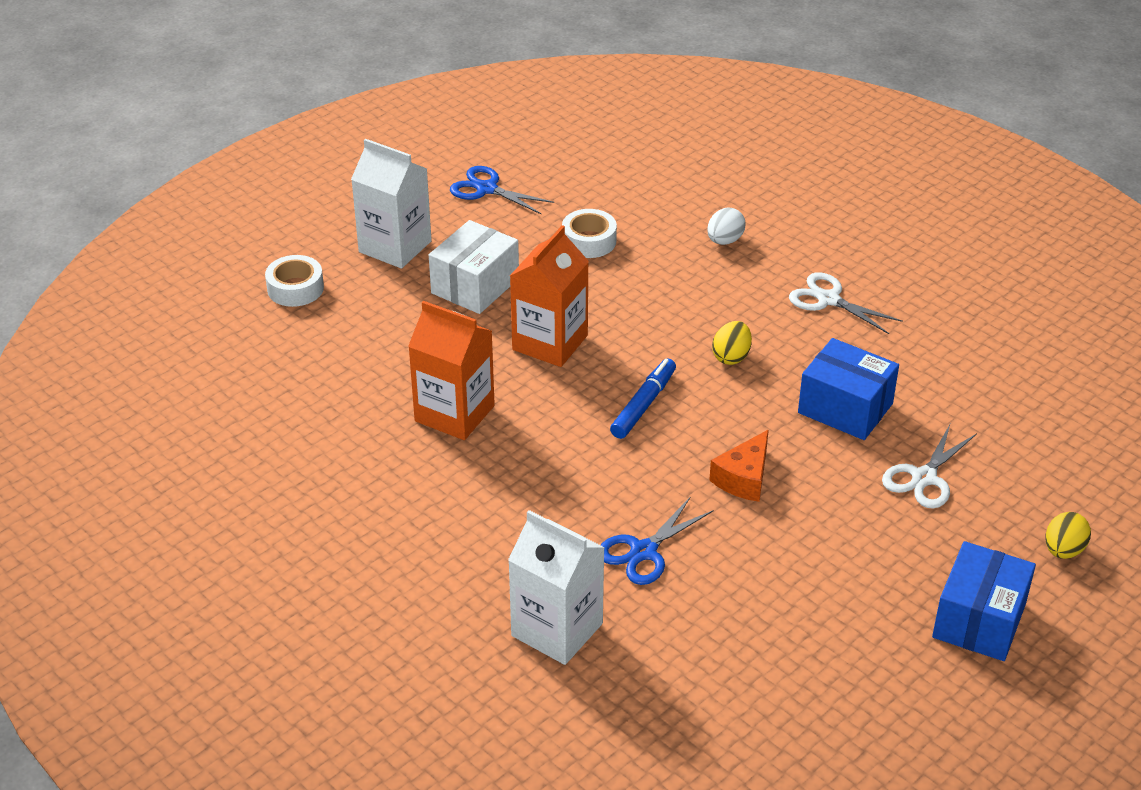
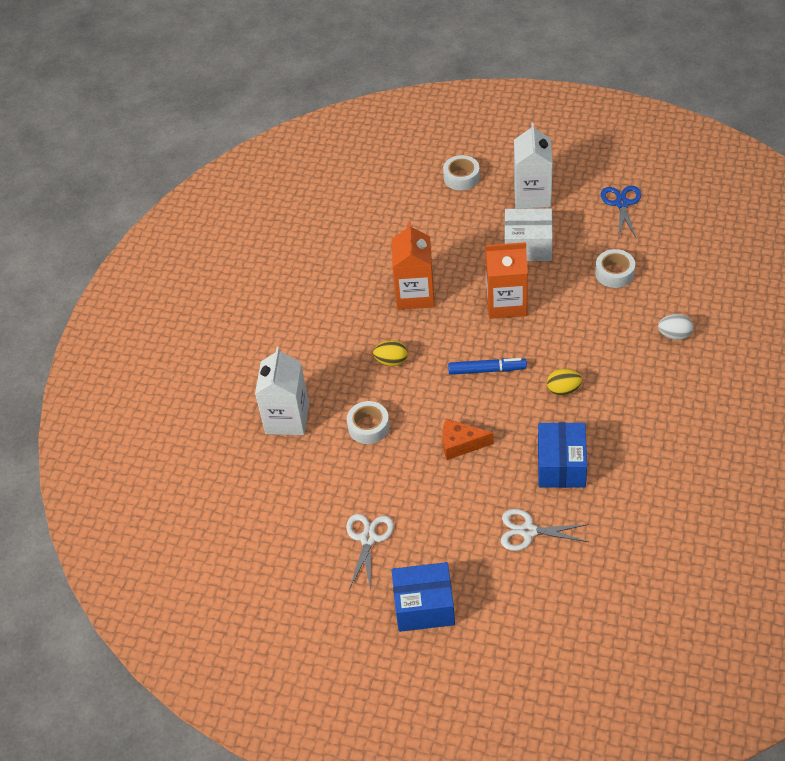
camera: 65 degrees right, 10 degrees up
(643, 551) = (368, 427): blue scissors -> white tape
(828, 299) = (661, 412): white scissors -> white scissors (368, 538)
(1063, 550) = (516, 628): yellow egg -> yellow egg (391, 361)

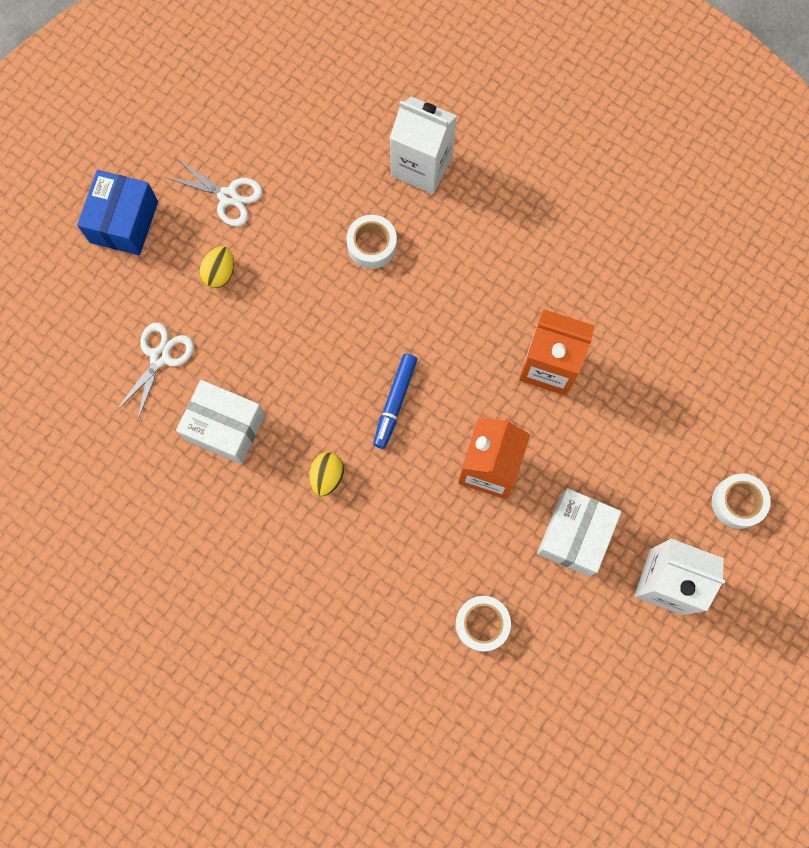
camera: 105 degrees right, 25 degrees up
(391, 361) = (455, 302): yellow egg -> yellow egg (220, 273)
(460, 444) = (303, 332): orange cheese -> none
(561, 465) = (225, 427): blue box -> white box
(622, 203) = (603, 695): blue scissors -> none
(674, 335) = (350, 648): white egg -> none

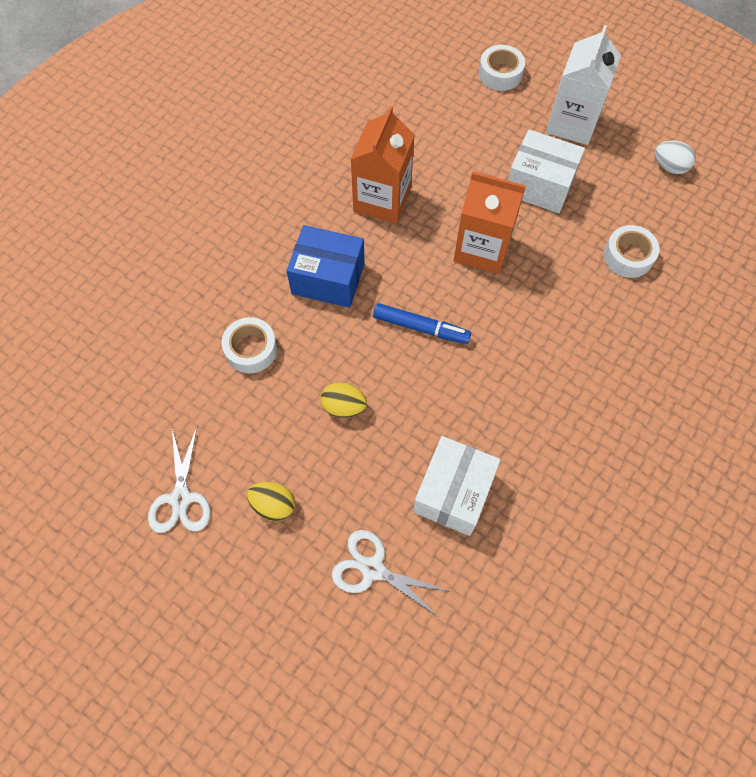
camera: 90 degrees left, 10 degrees down
(124, 222) = (200, 623): blue box -> blue box (328, 278)
(228, 197) = (180, 499): white scissors -> white scissors turned 150 degrees clockwise
(327, 476) = (500, 389): yellow egg -> yellow egg (344, 407)
(421, 165) = (166, 303): white carton -> none
(606, 690) = (669, 167): none -> white egg

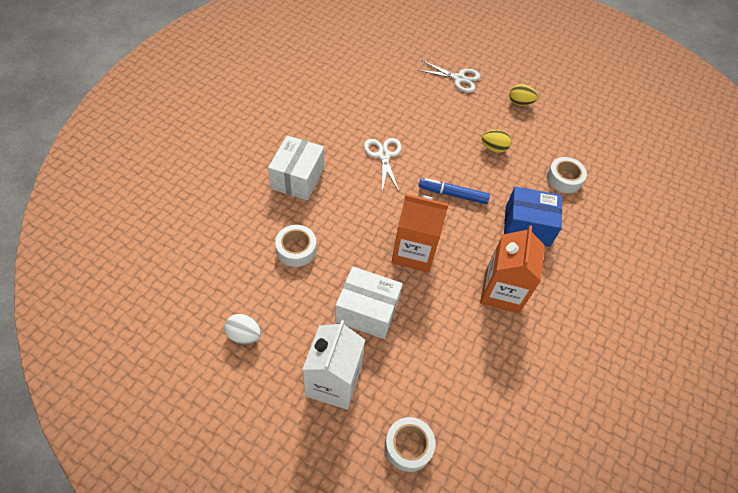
camera: 170 degrees right, 10 degrees down
(180, 499) = (572, 105): white scissors -> white scissors (384, 155)
(453, 492) = (420, 109): white box -> white box (297, 178)

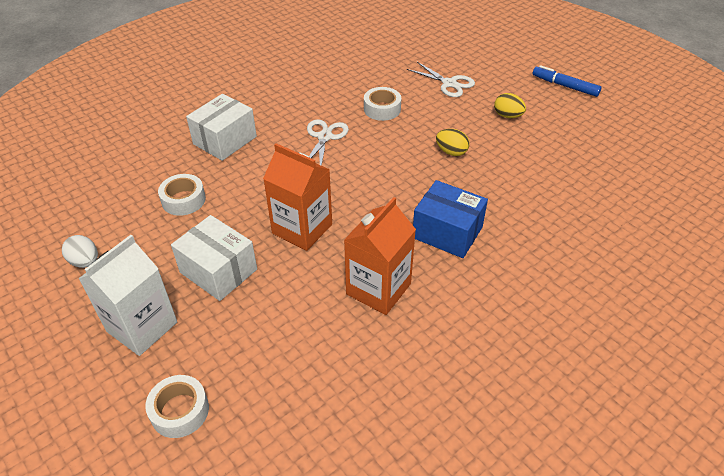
camera: 25 degrees right, 10 degrees down
(452, 194) = (378, 185): blue marker -> blue marker (565, 86)
(564, 179) = (520, 196): white tape -> white tape (382, 109)

